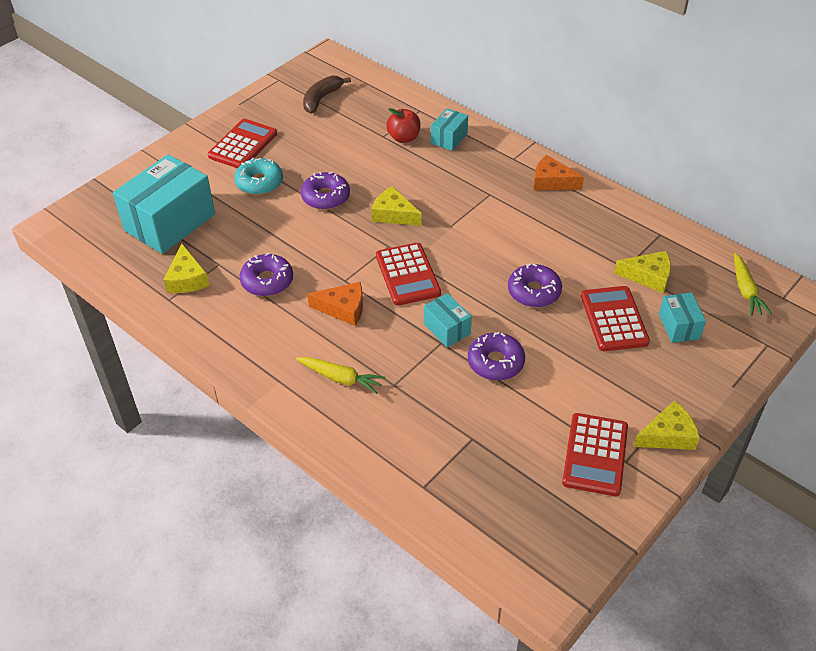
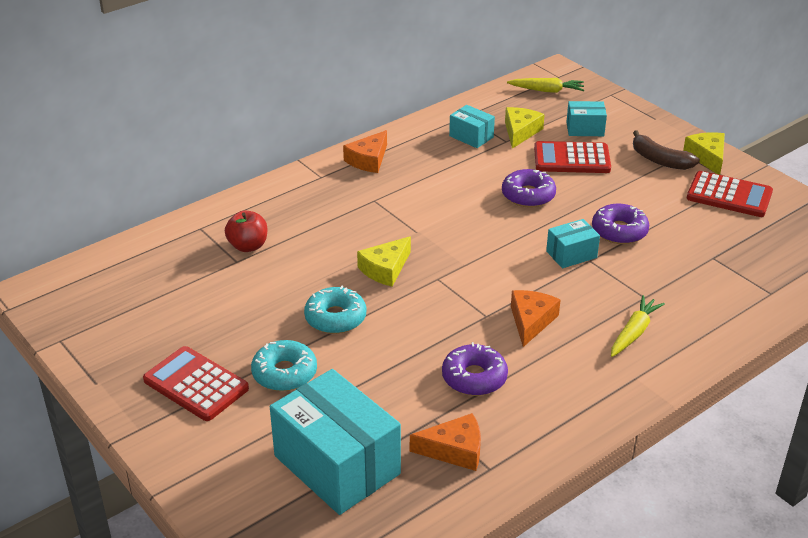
camera: 80 degrees left, 10 degrees down
(187, 279) = (454, 450): yellow cheese -> orange cheese
(321, 99) = (130, 304): brown banana -> brown banana (660, 160)
(325, 197) = (335, 318): purple donut -> turquoise donut
(407, 275) = (487, 270): red calculator -> none
(449, 138) = (265, 214): turquoise box -> turquoise box (471, 136)

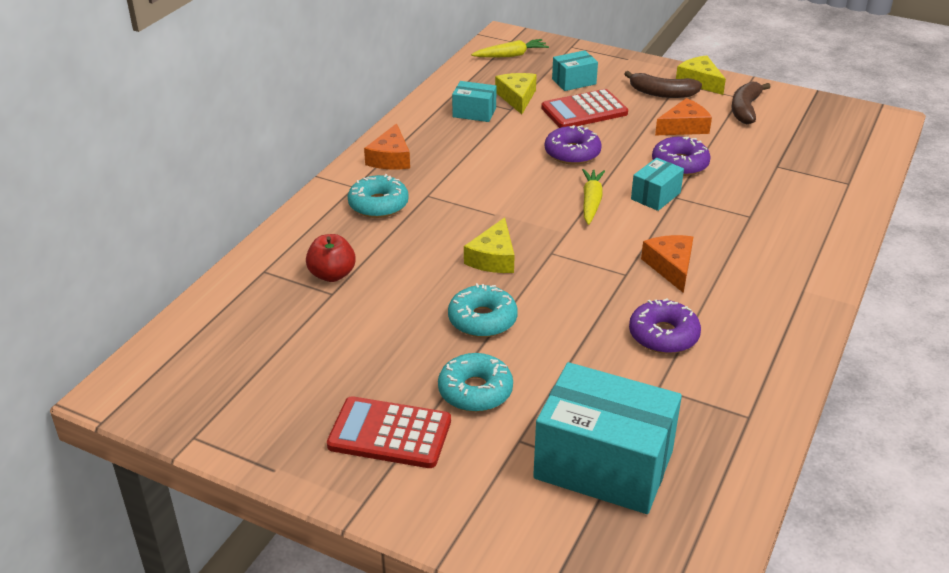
camera: 25 degrees left, 0 degrees up
(328, 198) = (378, 205): none -> turquoise donut
(454, 450) = (702, 410): orange cheese -> orange cheese (684, 127)
(634, 332) = (768, 250): yellow carrot -> yellow carrot (591, 202)
(729, 195) = (745, 109): red calculator -> brown banana

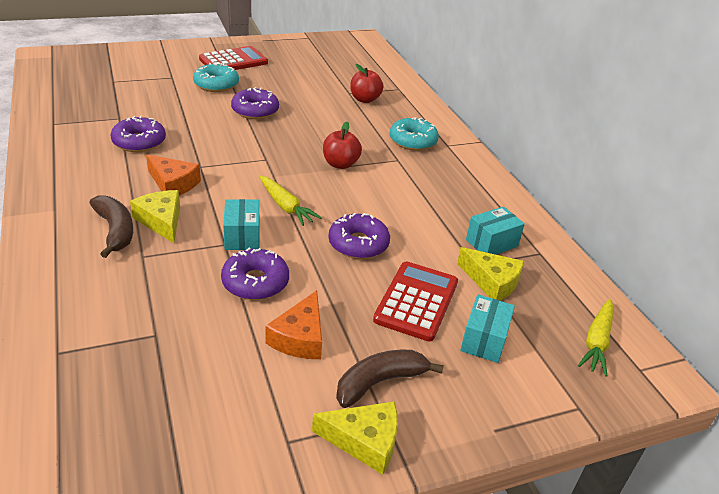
camera: 130 degrees right, 0 degrees up
(390, 158) = (466, 173): orange cheese -> none
(482, 320) = (255, 111): turquoise donut -> purple donut
(487, 215) = (340, 164): none -> red apple
(493, 258) = (296, 141): yellow cheese -> yellow cheese (161, 221)
(603, 465) = (120, 82): turquoise box -> none
(745, 109) = (260, 416): brown banana -> brown banana (115, 231)

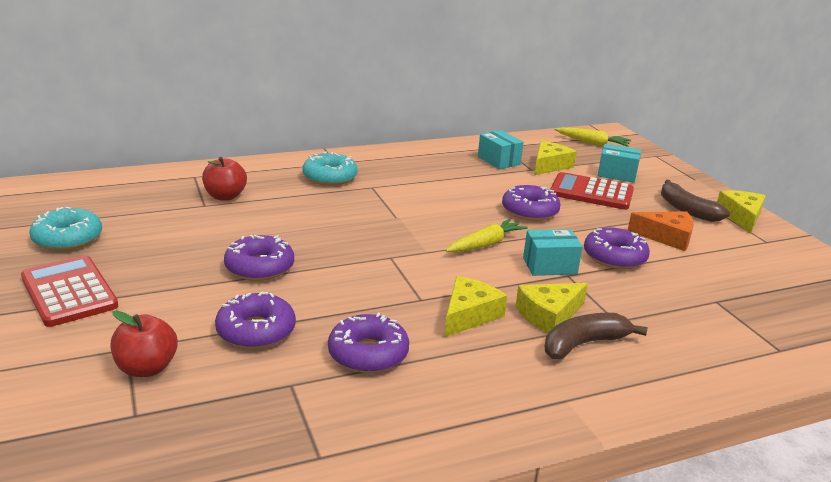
camera: 90 degrees left, 10 degrees down
(173, 184) = (469, 315): orange cheese -> yellow cheese
(177, 109) = (256, 331): none -> purple donut
(216, 84) = (166, 302): turquoise donut -> turquoise donut (67, 238)
(340, 164) = (390, 215): red apple -> red apple (146, 368)

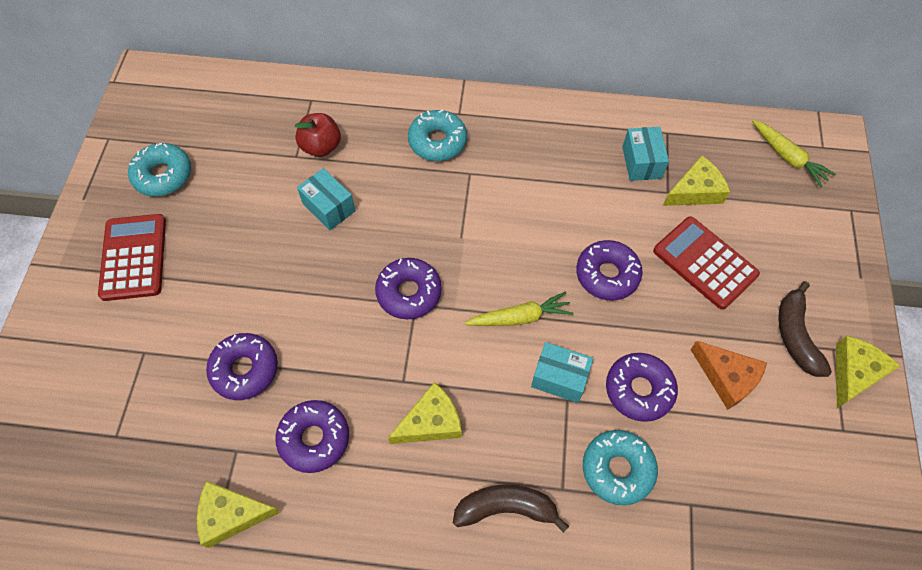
camera: 30 degrees right, 35 degrees up
(146, 368) = (146, 384): red apple -> none
(259, 267) = (293, 277): purple donut -> purple donut (409, 293)
(549, 315) = (503, 453): yellow cheese -> yellow cheese (232, 515)
(617, 174) = (766, 235): turquoise box -> turquoise box (329, 207)
(645, 299) = (617, 469): none -> turquoise donut

